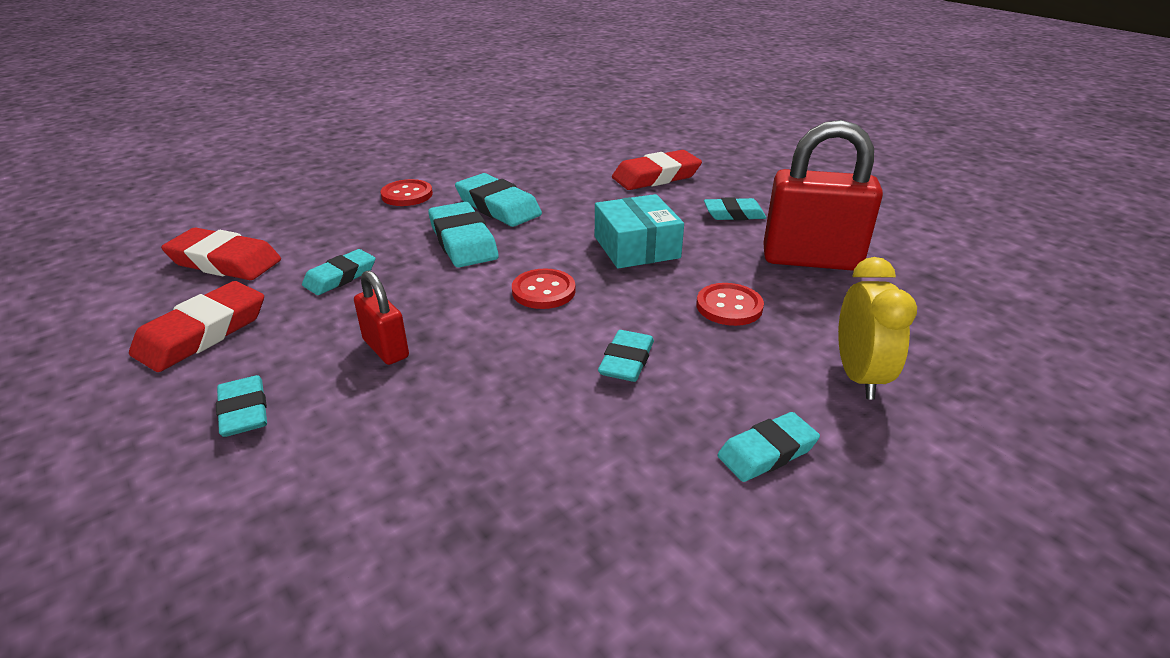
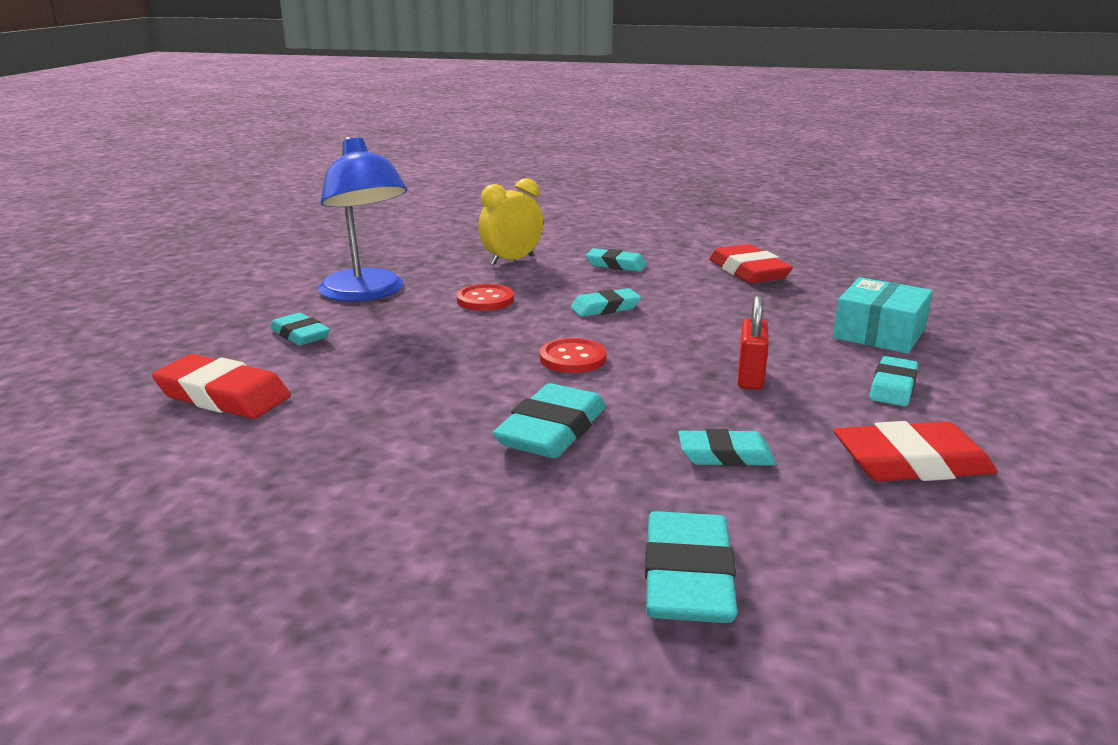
camera: 130 degrees left, 10 degrees down
(224, 262) = (852, 552): red eraser -> red eraser (748, 271)
(407, 195) = (494, 539): red button -> none
(498, 206) = (438, 452): turquoise eraser -> turquoise eraser (687, 578)
(636, 247) = (435, 351): turquoise box -> turquoise box (879, 333)
(811, 260) = (366, 293): red padlock -> blue lamp

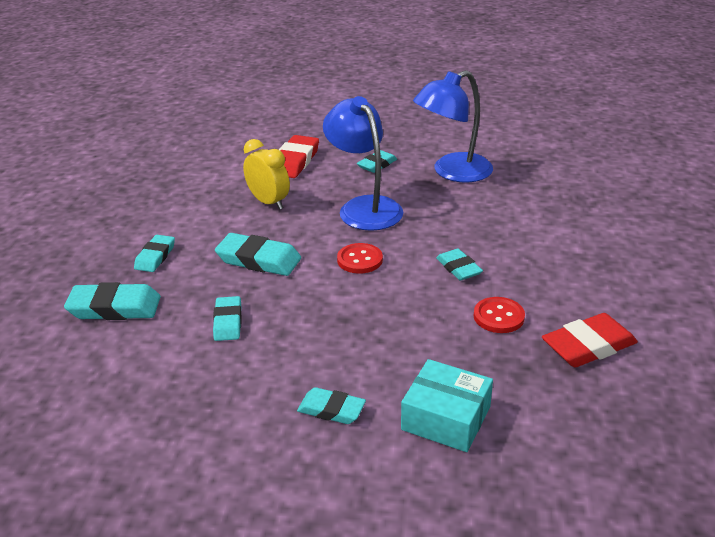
camera: 85 degrees right, 10 degrees up
(428, 349) = (364, 207): none -> blue lamp
(485, 300) = (456, 216): red button -> red button (498, 317)
(512, 260) = (551, 218): yellow clock -> yellow clock (268, 202)
(616, 265) = (567, 268): turquoise eraser -> turquoise eraser (155, 257)
(750, 378) = (339, 336): red padlock -> none
(911, 463) = (214, 401): red eraser -> none

